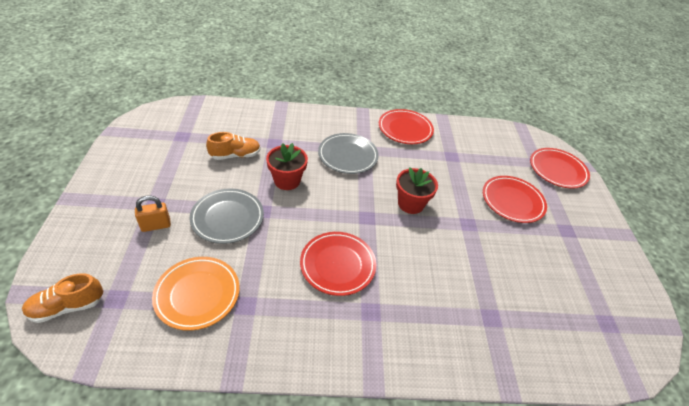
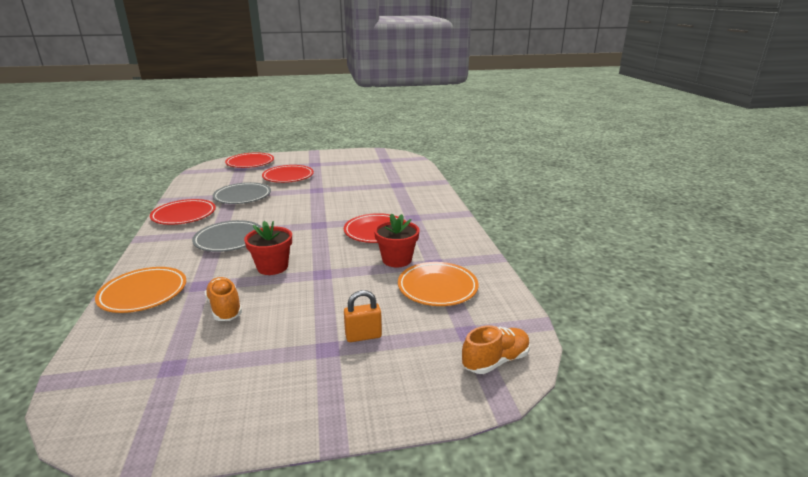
camera: 95 degrees left, 20 degrees down
(67, 307) = (495, 361): orange shoe -> orange shoe turned 90 degrees counterclockwise
(156, 225) = (363, 336): orange padlock -> orange padlock turned 75 degrees counterclockwise
(227, 218) = (338, 291): grey plate -> grey plate (242, 196)
(274, 119) = (143, 293): none -> orange plate
(410, 204) = (298, 209): red flower pot -> red flower pot (397, 260)

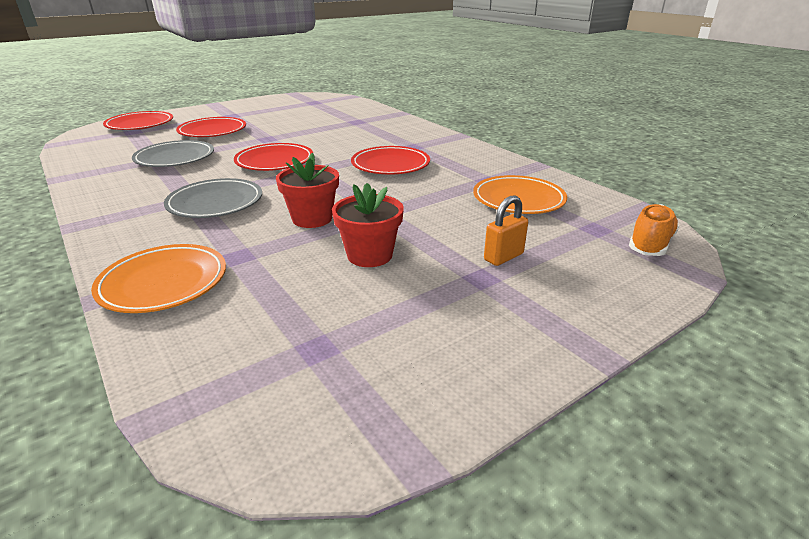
camera: 25 degrees left, 5 degrees up
(184, 215) = (112, 190): red plate -> red plate (274, 161)
(225, 308) = (306, 271): orange shoe -> none
(397, 260) = (446, 185): red flower pot -> red flower pot (369, 255)

